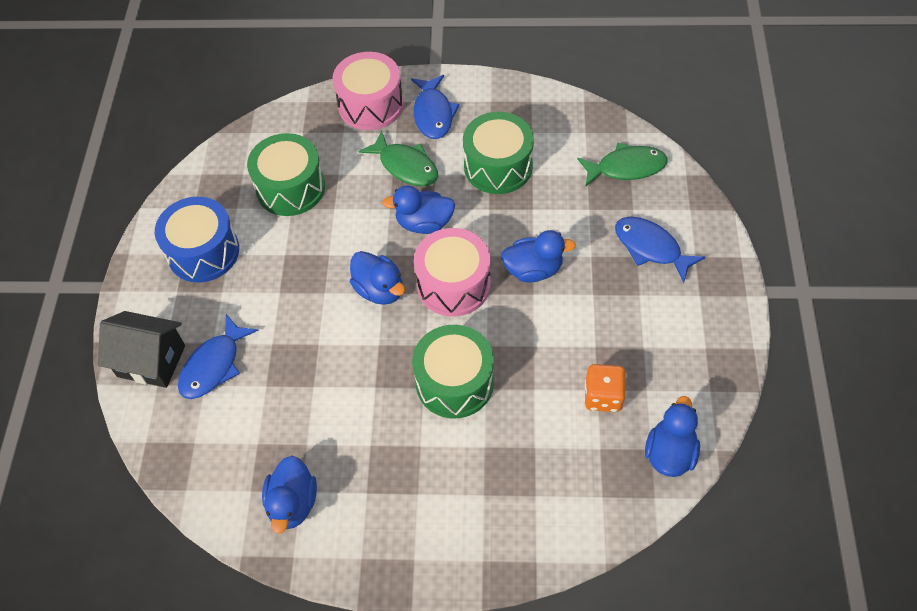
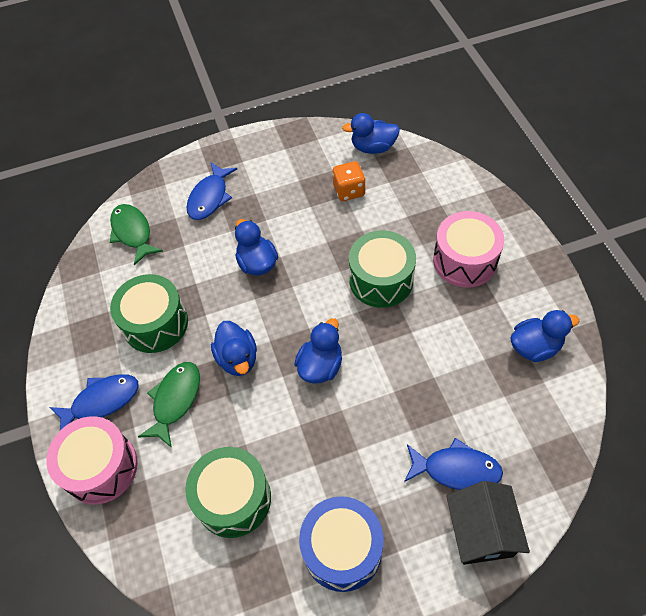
camera: 110 degrees left, 0 degrees up
(453, 284) = (293, 312): pink drum -> pink drum (465, 260)

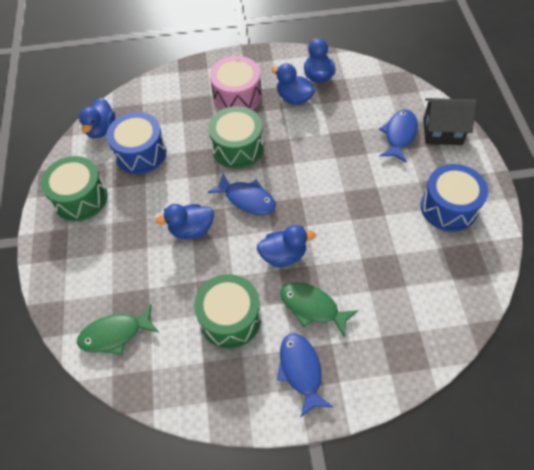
camera: 80 degrees left, 0 degrees up
(101, 467) = (365, 373): pink drum -> none
(210, 197) = (100, 260): blue fish -> blue fish (247, 199)
(233, 499) = (405, 271): green drum -> green drum (80, 198)
(320, 366) = (304, 199): blue duck -> blue duck (294, 98)
(349, 191) = (140, 153): orange dice -> blue drum

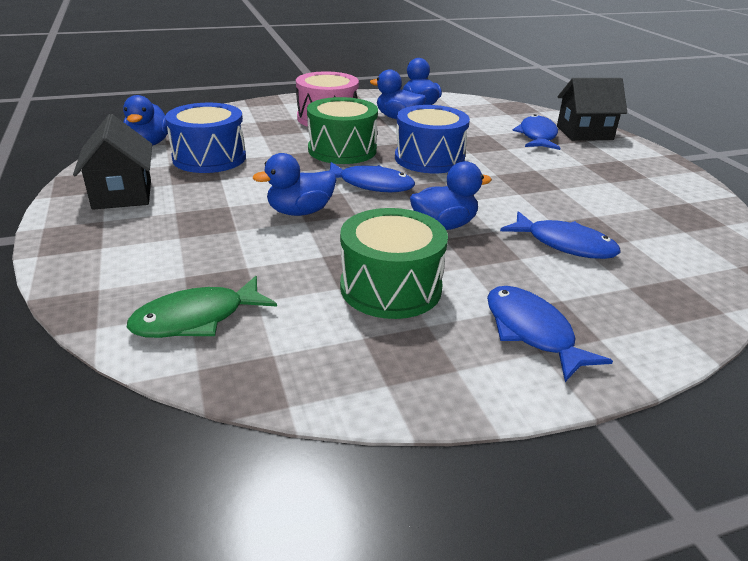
camera: 15 degrees left, 25 degrees down
(80, 198) = (122, 194): green drum -> black house
(312, 307) = (512, 267): green fish -> none
(358, 286) = (564, 244): none -> blue fish
(448, 207) = (633, 179): blue drum -> blue drum (429, 159)

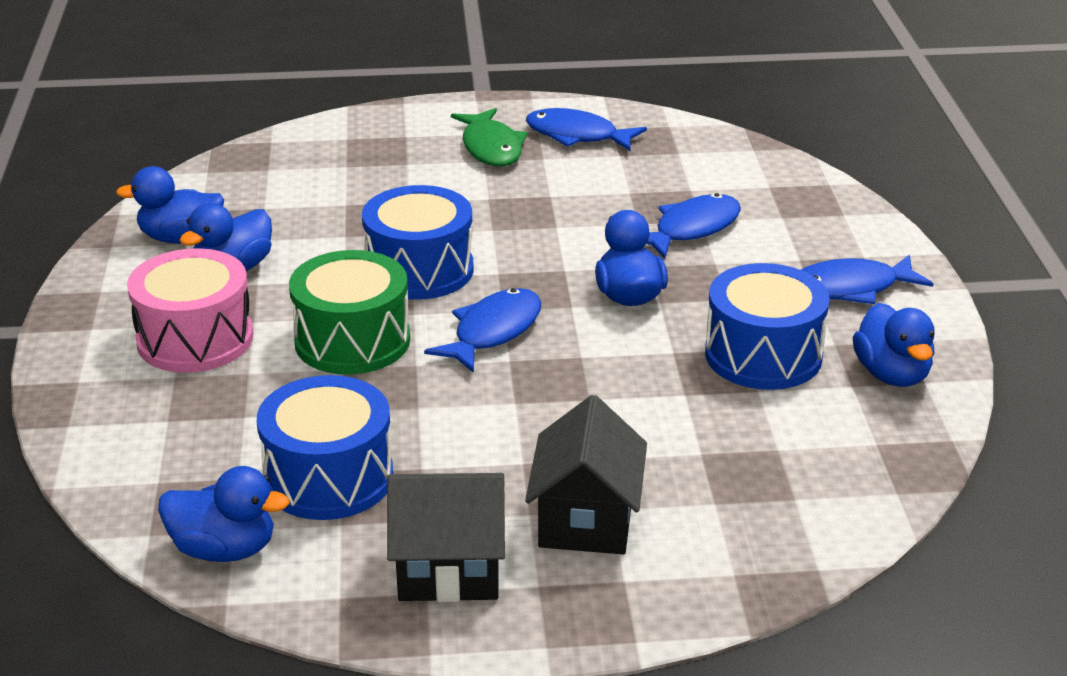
camera: 75 degrees left, 0 degrees up
(196, 319) = (809, 493): green fish -> green fish (491, 148)
(300, 212) = (561, 400): blue duck -> blue duck (892, 374)
(390, 287) = (763, 355): green drum -> blue drum
(537, 136) = (374, 168): blue fish -> blue fish (577, 136)
(584, 133) = (378, 131): black house -> black house (586, 520)

